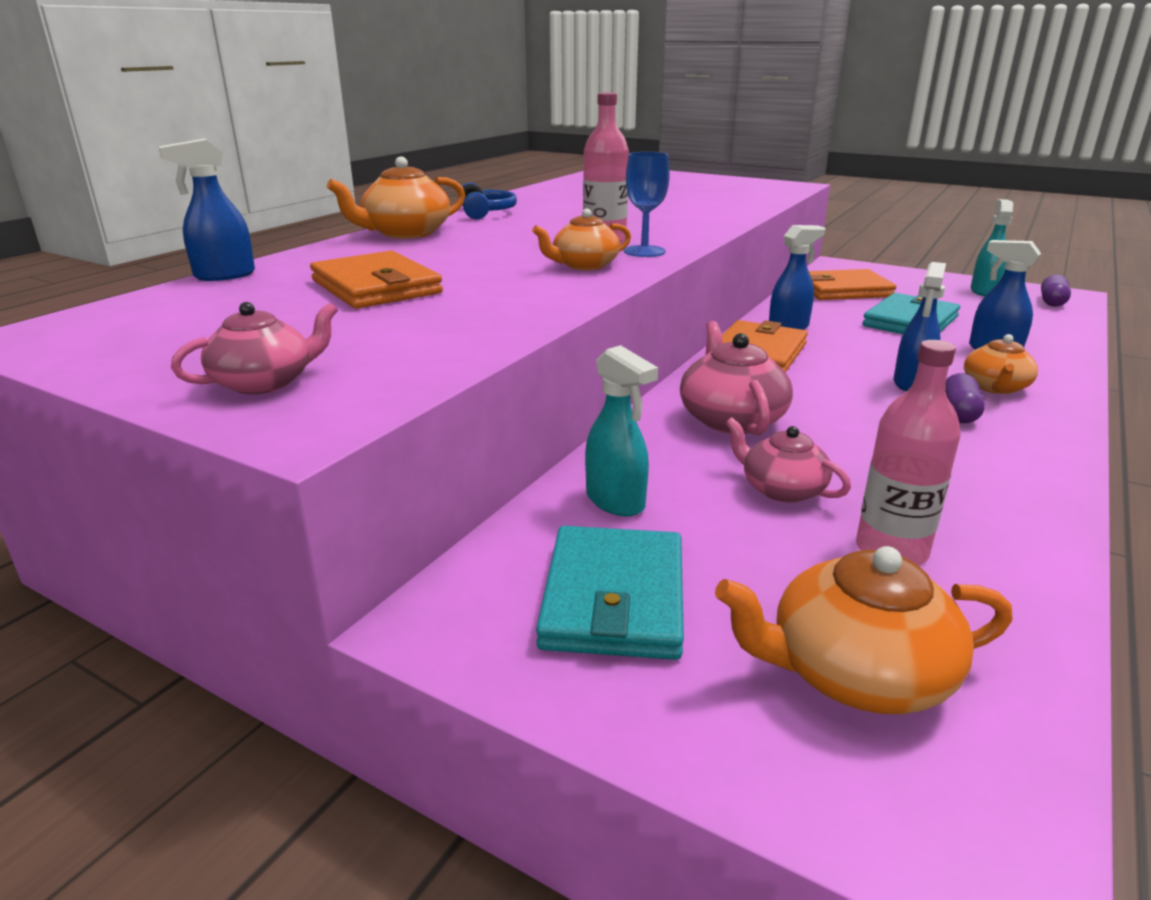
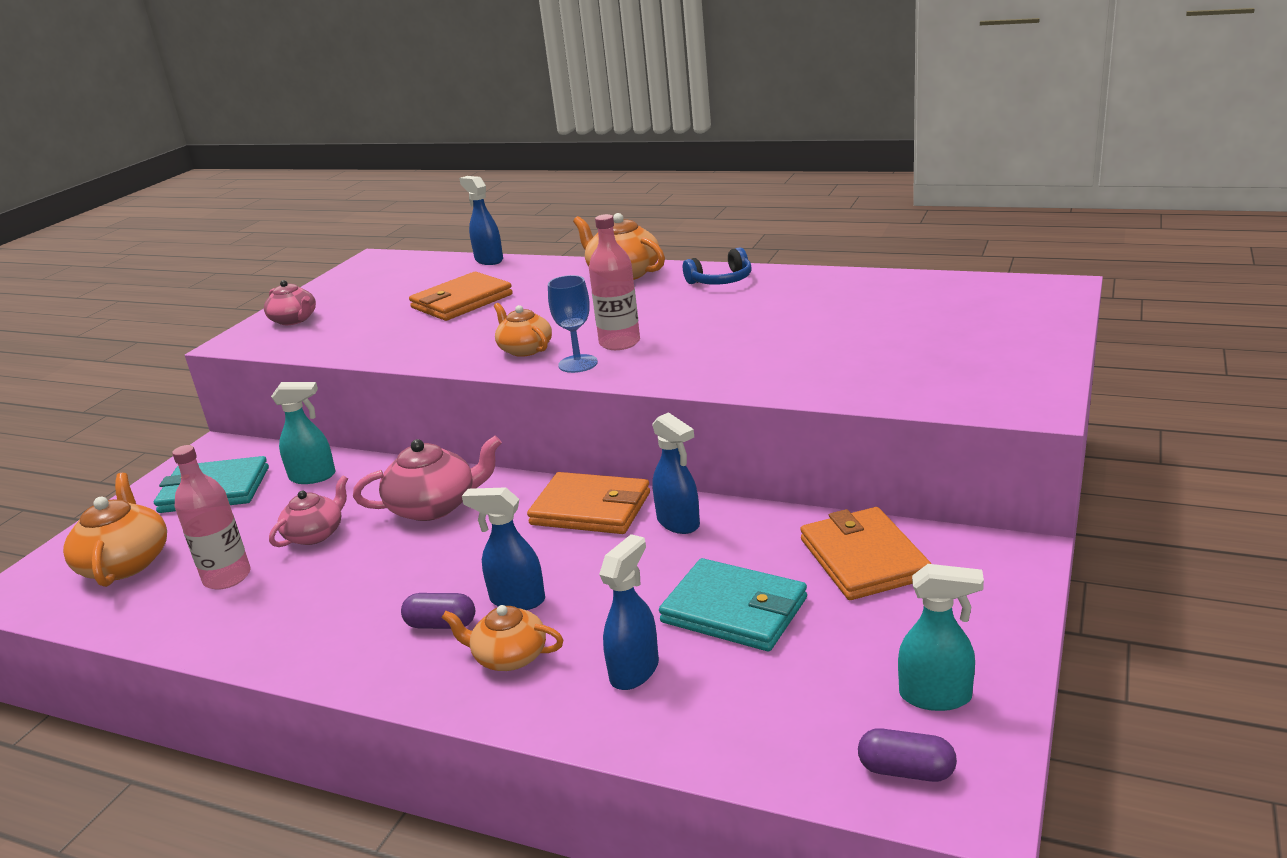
camera: 85 degrees right, 0 degrees up
(616, 501) = (313, 477): turquoise spray bottle -> turquoise spray bottle turned 135 degrees counterclockwise

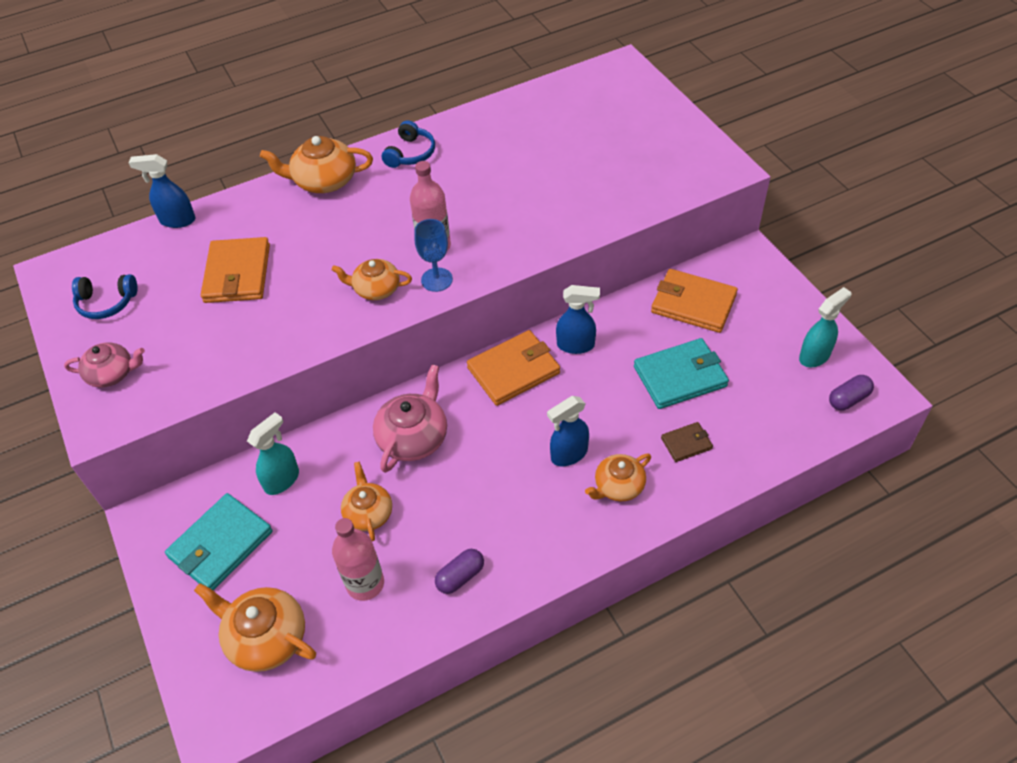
camera: 50 degrees left, 25 degrees up
(315, 534) = (368, 513): pink teapot -> orange teapot
(366, 285) = (106, 303): none -> blue headphones
(441, 624) = (553, 499): purple capsule -> purple capsule (460, 576)
(635, 670) = (686, 443): blue spray bottle -> brown wallet

